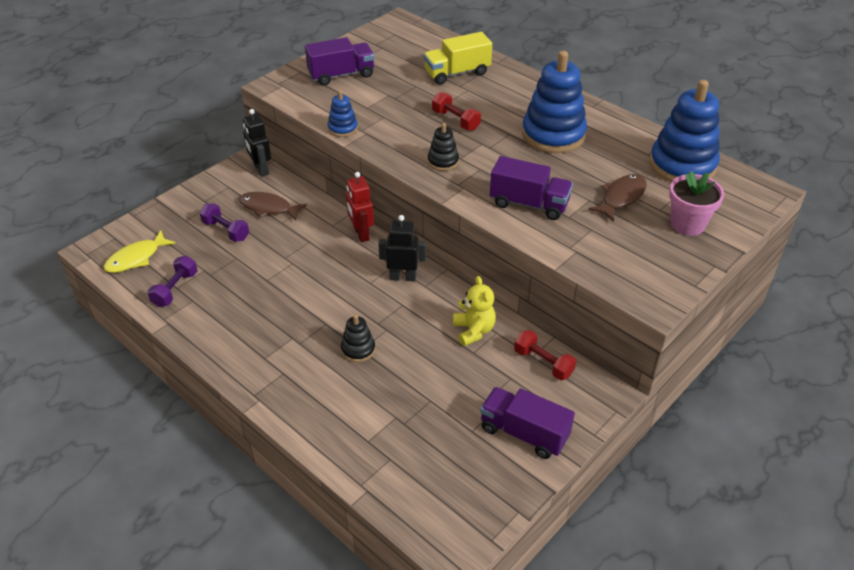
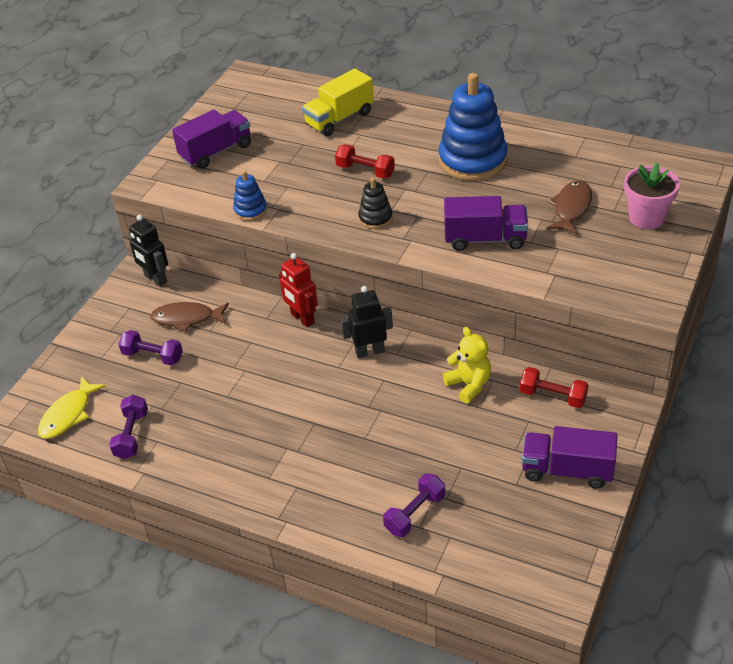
camera: 15 degrees left, 0 degrees up
(358, 349) = (362, 439): black stacking toy -> none
(370, 428) = (415, 513): none -> purple dumbbell
(682, 165) = (613, 159): blue stacking toy -> none

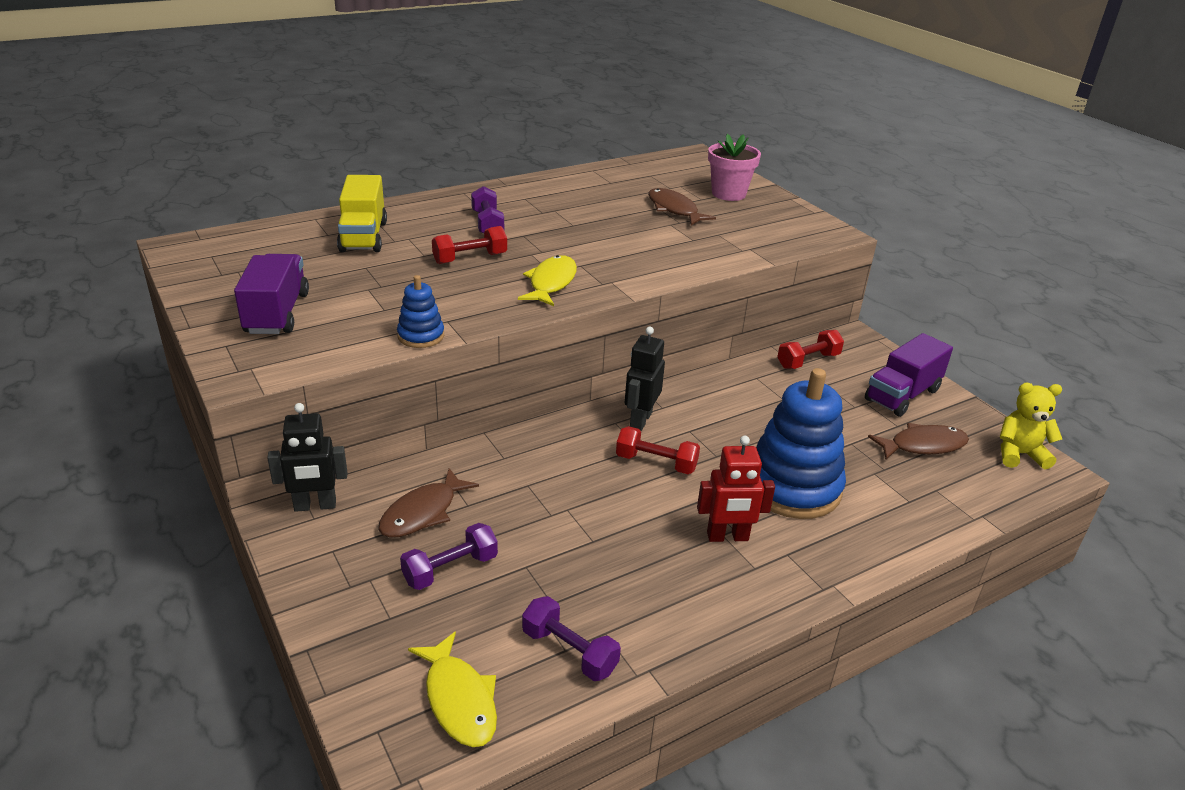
camera: 60 degrees left, 10 degrees down
(302, 318) = (538, 436): red robot -> red robot (727, 537)
(329, 383) = (656, 463): none -> red dumbbell
(375, 218) = (551, 283): black stacking toy -> yellow fish
(415, 513) = (890, 495): purple dumbbell -> purple dumbbell (487, 224)
(469, 385) = (749, 391): yellow teddy bear -> yellow teddy bear (1019, 454)
(472, 160) = (544, 214): blue stacking toy -> blue stacking toy (793, 487)
(485, 239) = (661, 253): purple truck -> none
(503, 509) = (923, 445): none -> brown fish

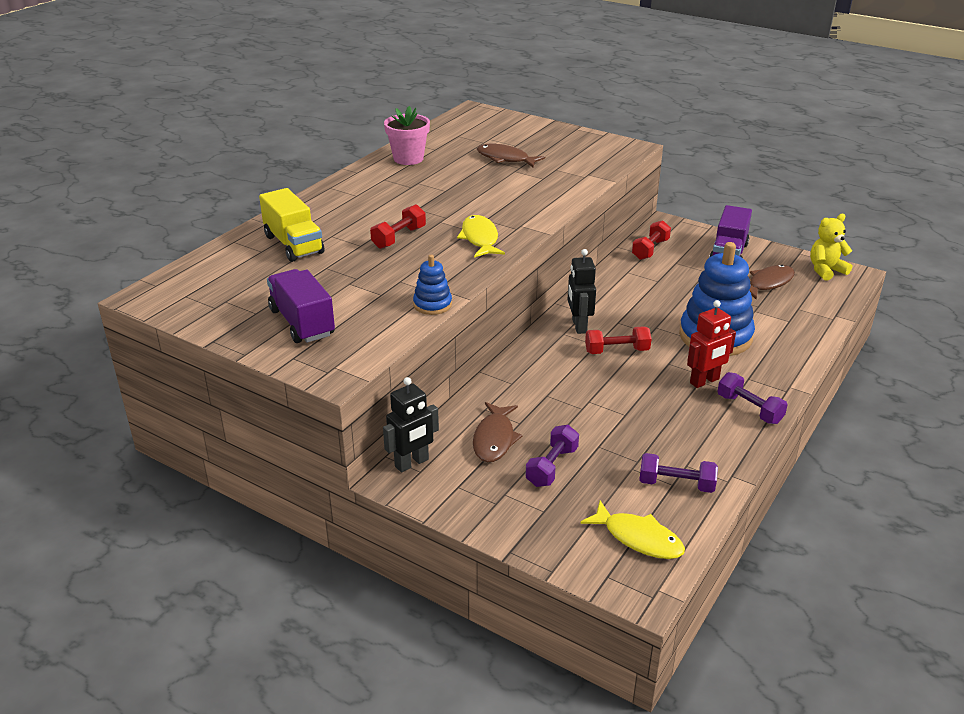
camera: 25 degrees left, 0 degrees up
(487, 224) = (380, 208): purple dumbbell -> purple dumbbell (749, 409)
(728, 194) = (530, 136): pink flower pot -> pink flower pot (408, 158)

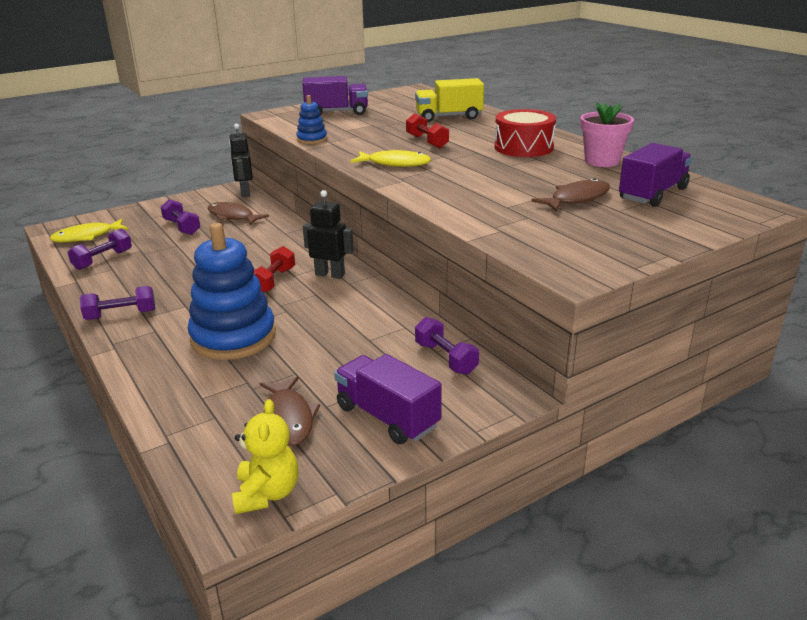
camera: 115 degrees right, 5 degrees down
(388, 191) = (523, 147): none -> red drum
(474, 138) = (653, 194): none -> purple truck
(650, 249) = (445, 358): red dumbbell -> purple dumbbell
(704, 381) = (181, 307): red robot -> none

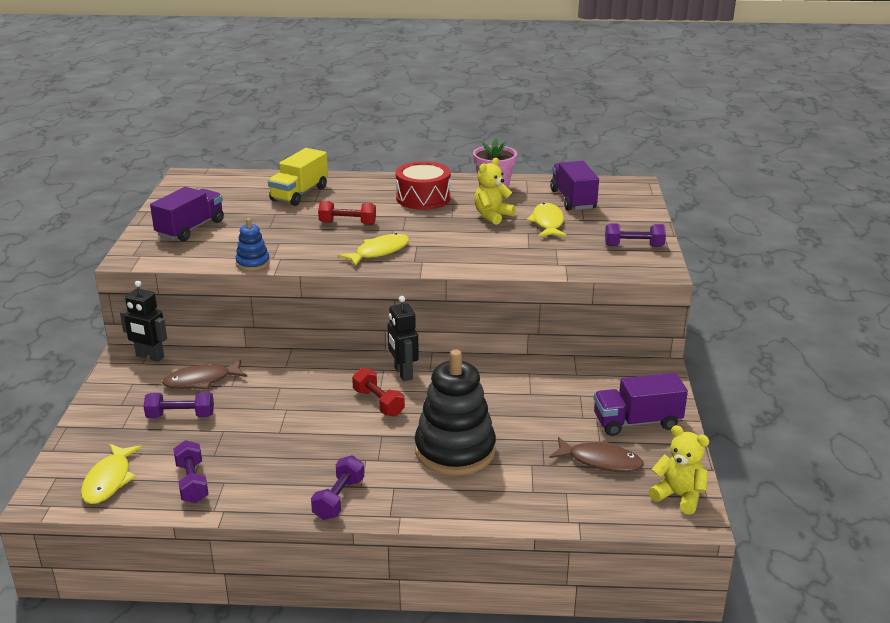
camera: 55 degrees left, 0 degrees up
(233, 337) = (455, 451): blue stacking toy -> black stacking toy
(330, 274) = (403, 373): black robot -> black robot turned 75 degrees counterclockwise
(445, 358) = (589, 374): purple dumbbell -> purple dumbbell (634, 246)
(542, 177) = (492, 216): none -> yellow teddy bear
(576, 199) = (547, 223): brown fish -> yellow fish

